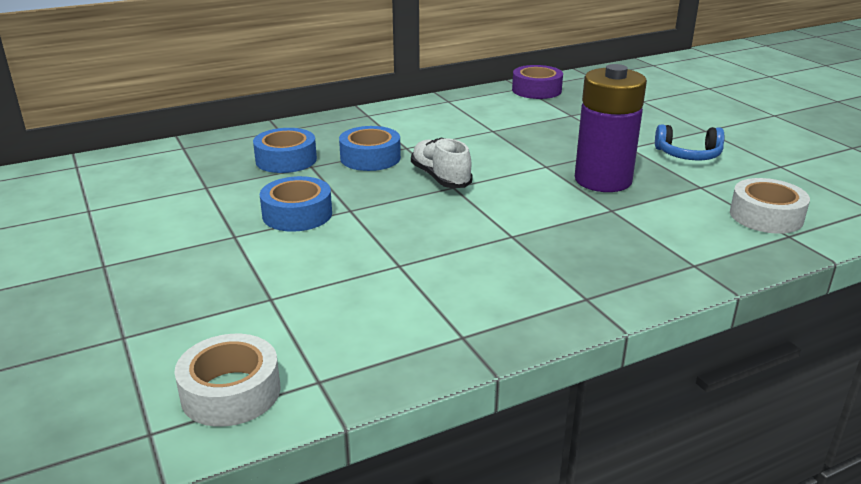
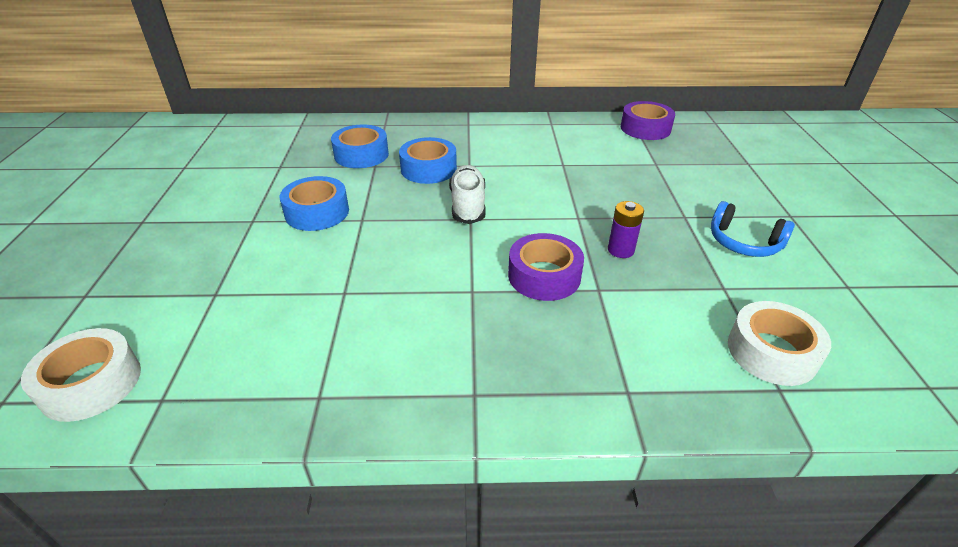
camera: 25 degrees right, 10 degrees up
(560, 211) = (544, 276): none -> purple tape
(603, 180) = (620, 250): purple battery -> purple battery, size x0.44

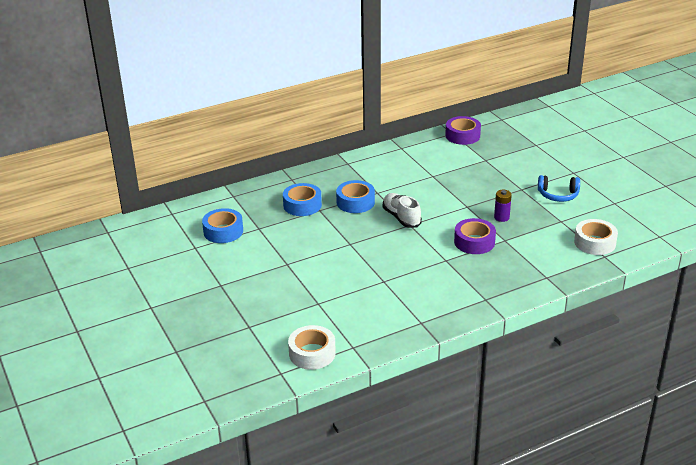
camera: 25 degrees left, 5 degrees down
(317, 212) = (319, 248): blue tape -> blue tape (223, 231)

